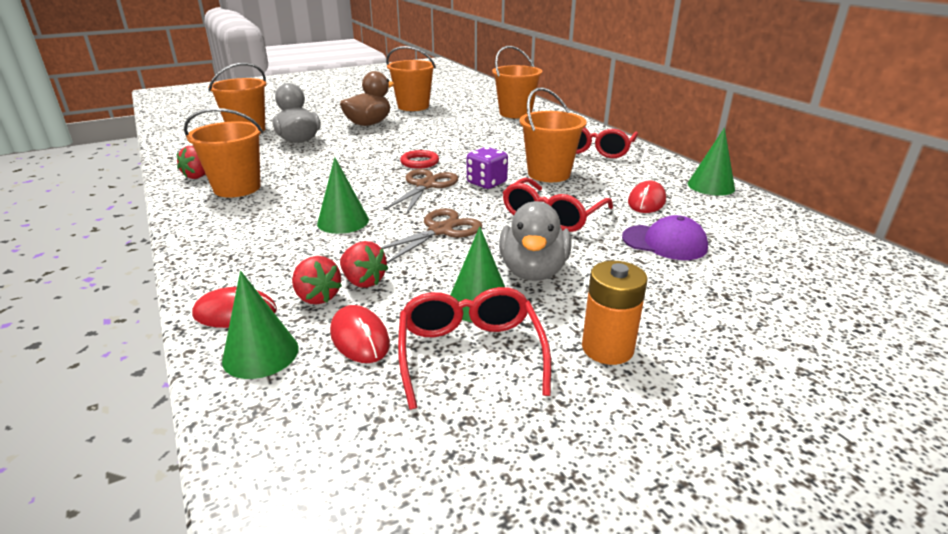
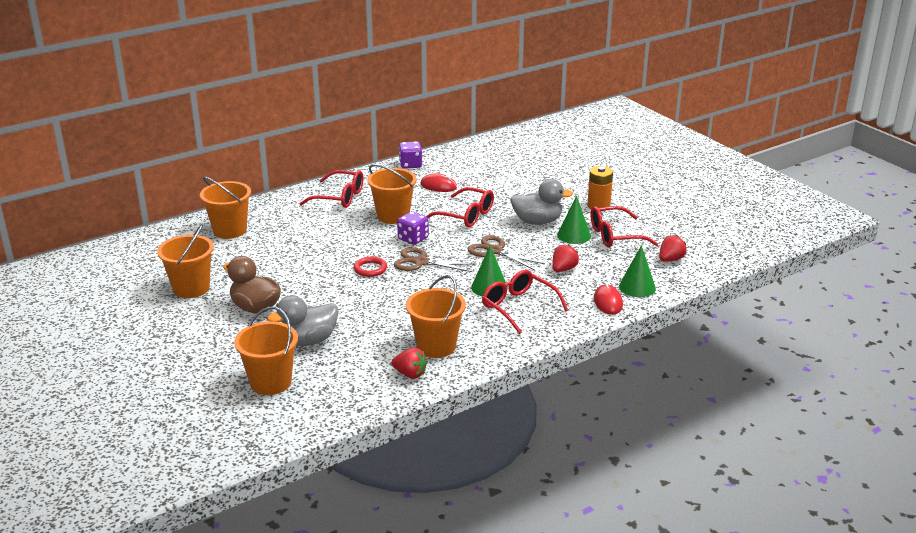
camera: 95 degrees left, 0 degrees up
(280, 237) = (518, 307): none -> red glasses
(317, 297) = (584, 280): red strawberry -> red strawberry (670, 259)
(359, 338) = (614, 263): red mouse -> none
(664, 242) = (495, 185): purple cap -> none
(711, 186) = (410, 165): green cone -> purple dice

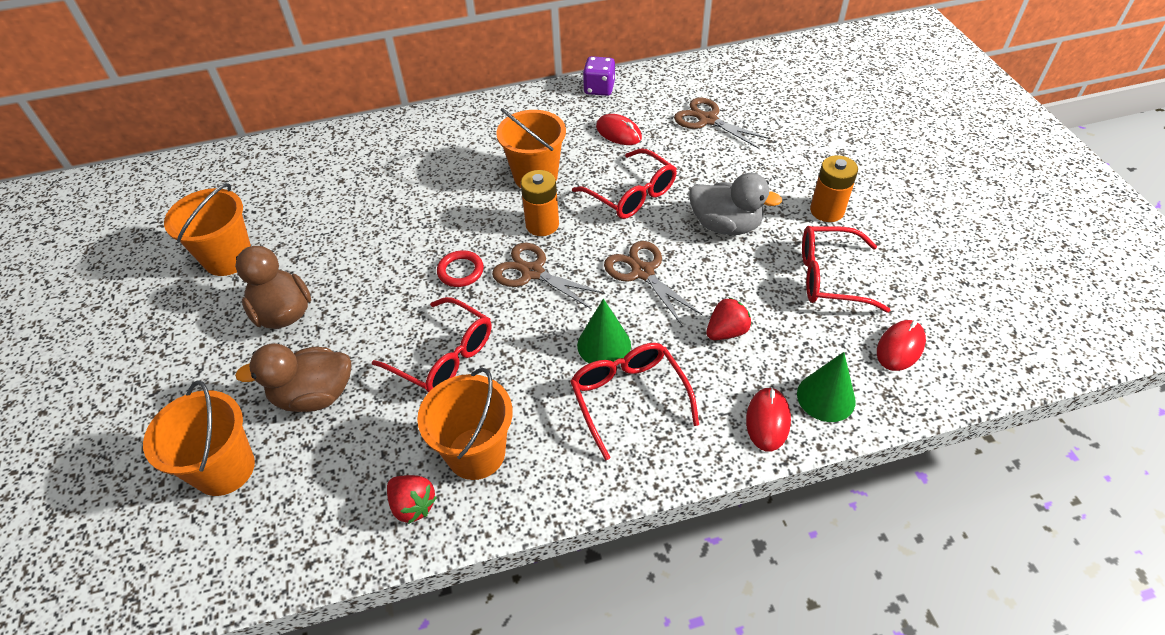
camera: 20 degrees right, 20 degrees up
(230, 230) = (327, 164): orange bucket -> none
(308, 341) = (314, 395): grey duck -> brown duck
(340, 197) = (485, 131): red glasses -> red glasses (444, 356)
(413, 239) = (542, 224): purple dice -> orange battery
(497, 172) = (707, 120): none -> brown scissors
(574, 235) = (768, 263): green cone -> none
(670, 259) = (900, 347): red strawberry -> red mouse

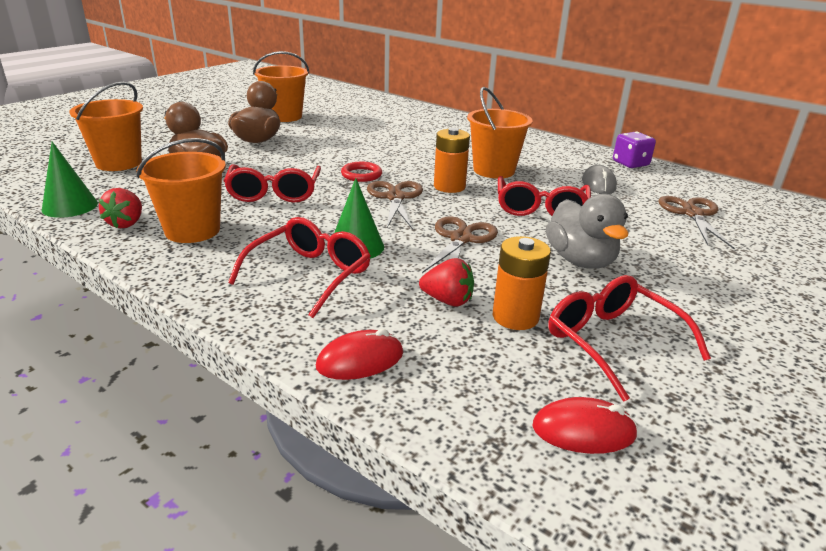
camera: 50 degrees right, 20 degrees down
(618, 133) = (598, 184): red mouse -> grey mouse
(826, 397) = (435, 391): green cone -> green cone (70, 206)
(827, 211) = (703, 312): orange battery -> orange battery (515, 317)

